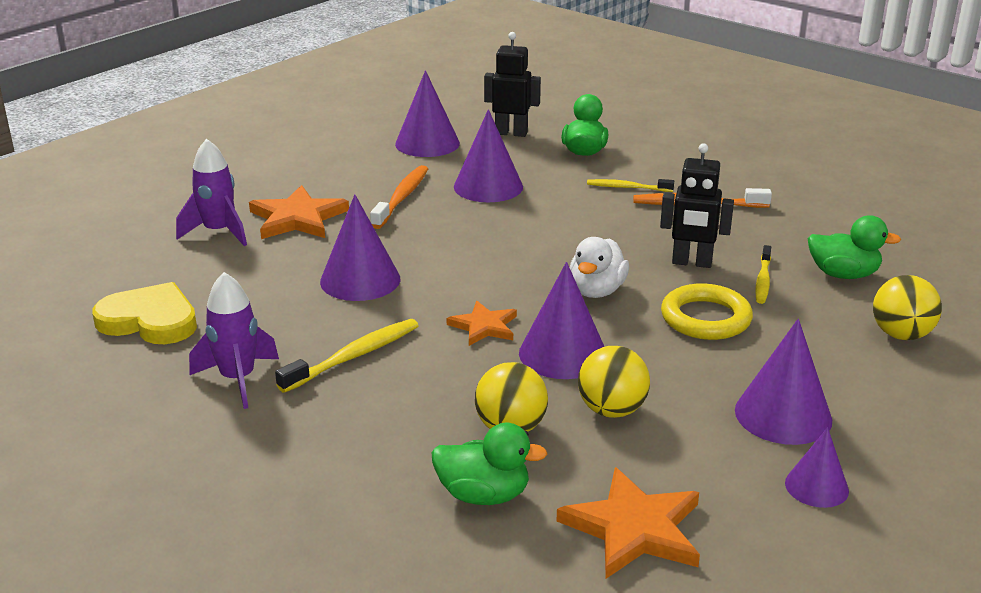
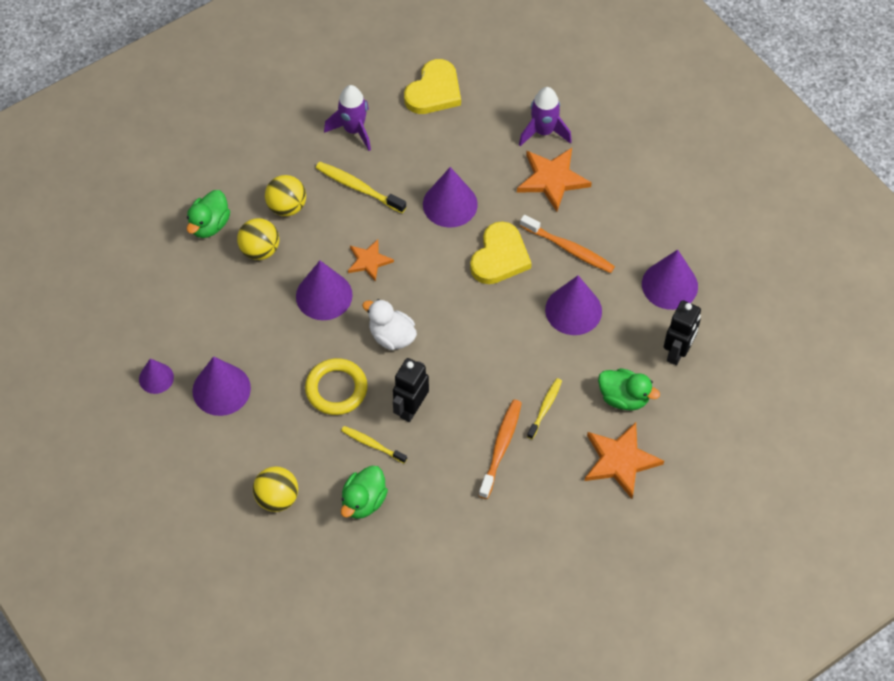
camera: 105 degrees right, 30 degrees up
(353, 356) = (358, 187): yellow toothbrush -> yellow toothbrush turned 150 degrees clockwise
(433, 236) = (499, 257): none -> yellow heart
(611, 410) = (258, 303): yellow ball -> yellow ball (287, 207)
(634, 528) = (159, 282): orange star -> orange star (620, 460)

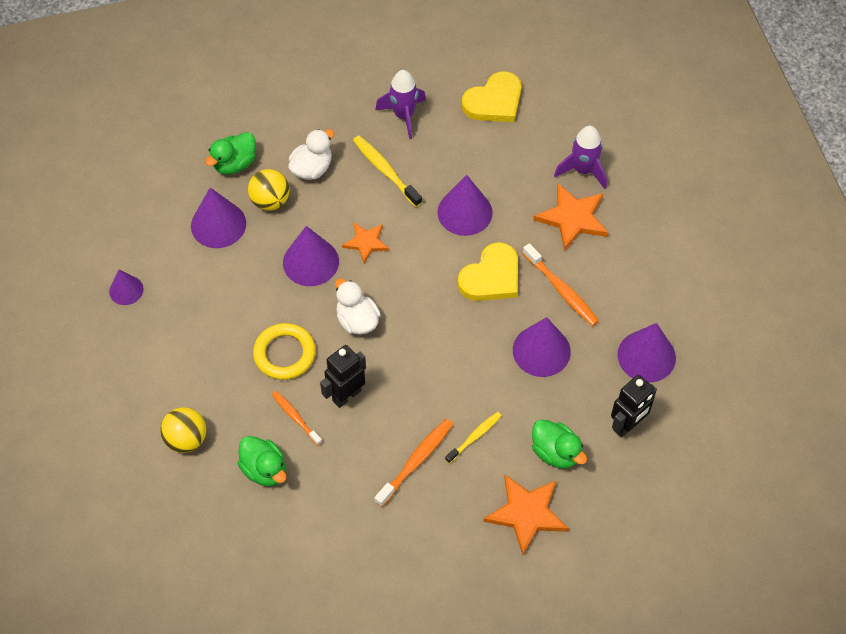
camera: 20 degrees right, 0 degrees up
(221, 389) = (180, 319): purple cone -> purple cone (218, 224)
(287, 207) = (312, 168): yellow ball -> white duck
(363, 501) = (264, 469): green duck -> green duck turned 90 degrees counterclockwise
(372, 444) = (295, 417): yellow toothbrush -> orange toothbrush

